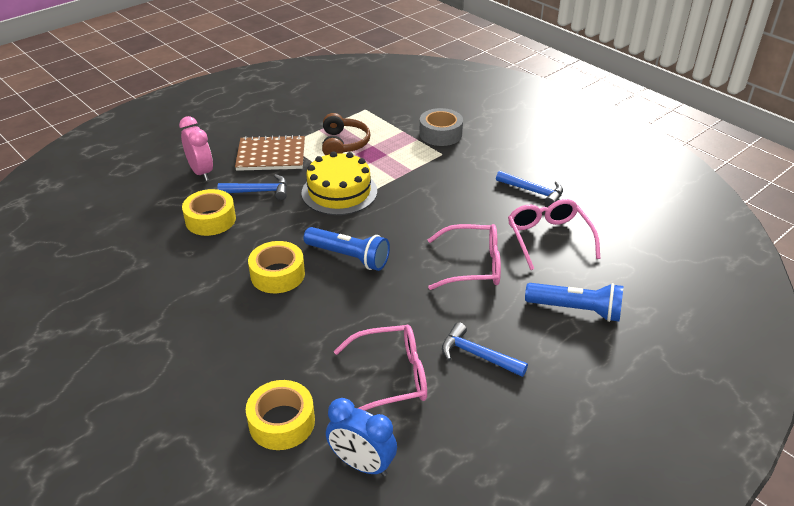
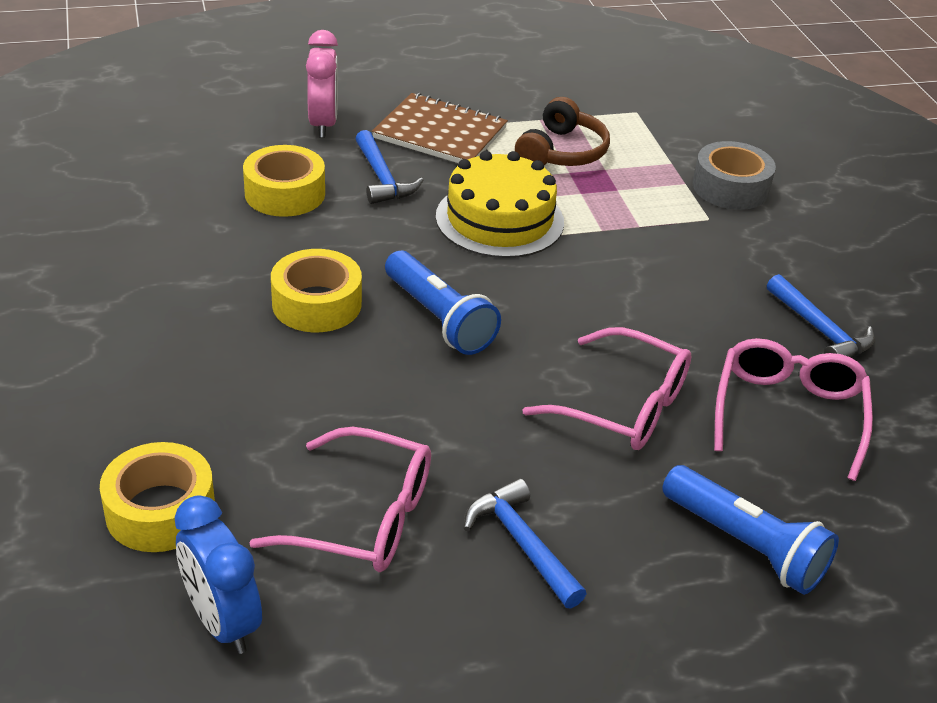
camera: 25 degrees right, 0 degrees up
(259, 191) = (382, 178): blue hammer -> blue hammer turned 45 degrees clockwise

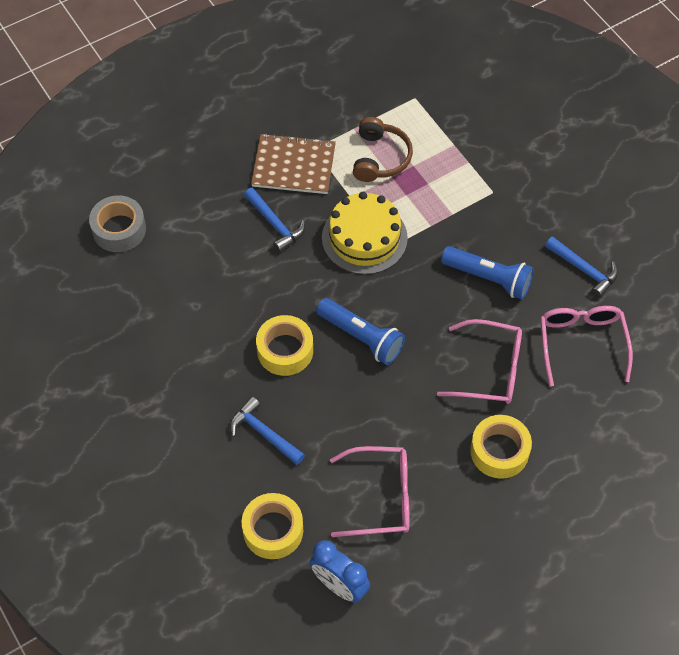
camera: 15 degrees left, 20 degrees up
(285, 193) = (220, 260): yellow tape -> yellow tape (499, 451)
(323, 124) = (213, 183): pink clock -> none
(522, 544) = (469, 485): blue hammer -> blue hammer (264, 433)
(730, 188) = (498, 157): grey tape -> grey tape (119, 229)
(745, 545) = (582, 445): blue flashlight -> blue flashlight (489, 278)

